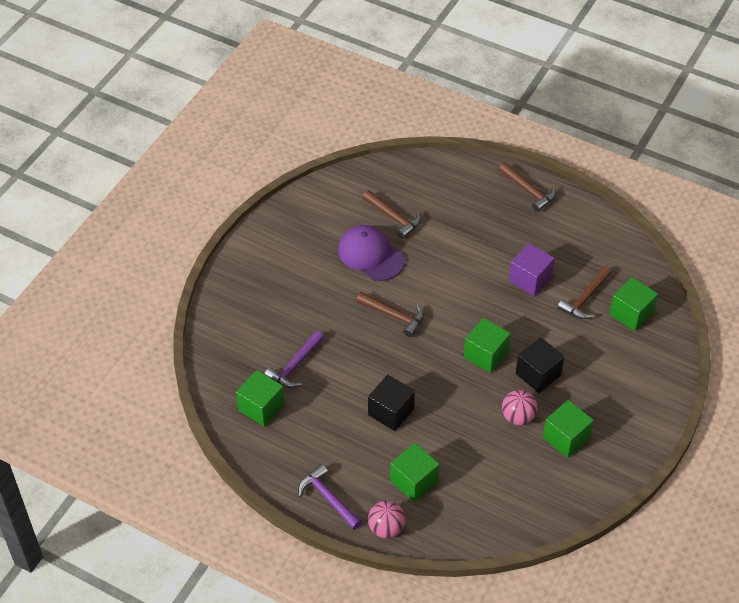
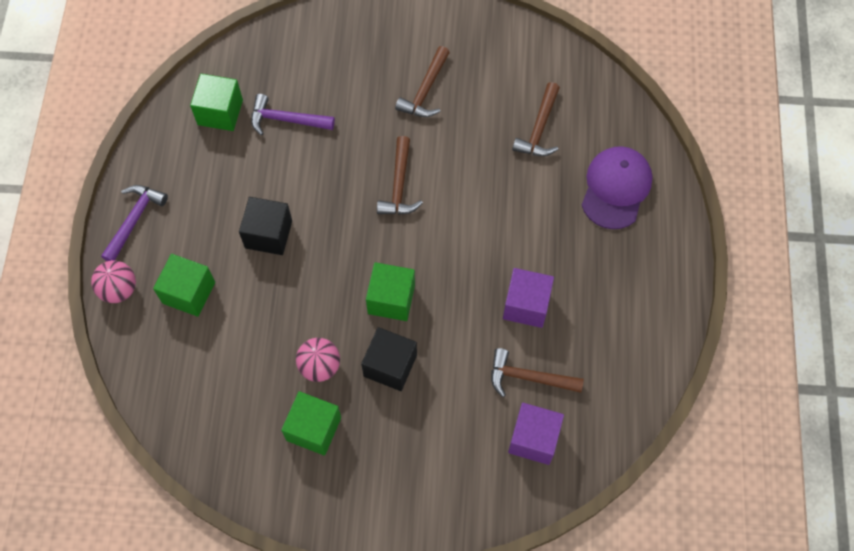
camera: 65 degrees right, 15 degrees up
(370, 255) = (472, 128): purple cap -> purple cap (616, 188)
(529, 191) = (663, 253): brown hammer -> brown hammer (425, 91)
(631, 313) = (533, 439): green cube -> purple cube

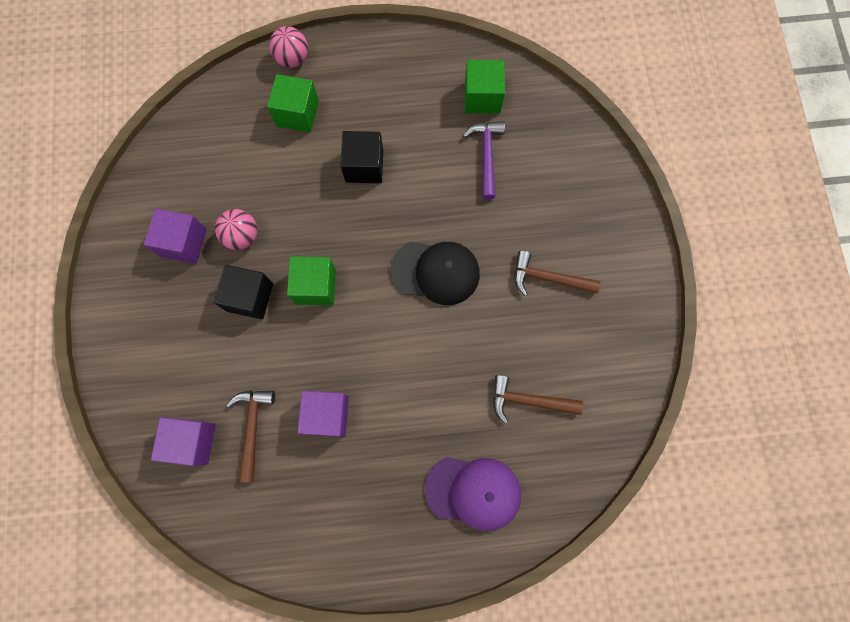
camera: 80 degrees right, 10 degrees up
(134, 220) = (360, 54): purple hammer -> none
(314, 429) = (184, 243): green cube -> purple cube
(399, 185) = (436, 272): brown hammer -> black cap

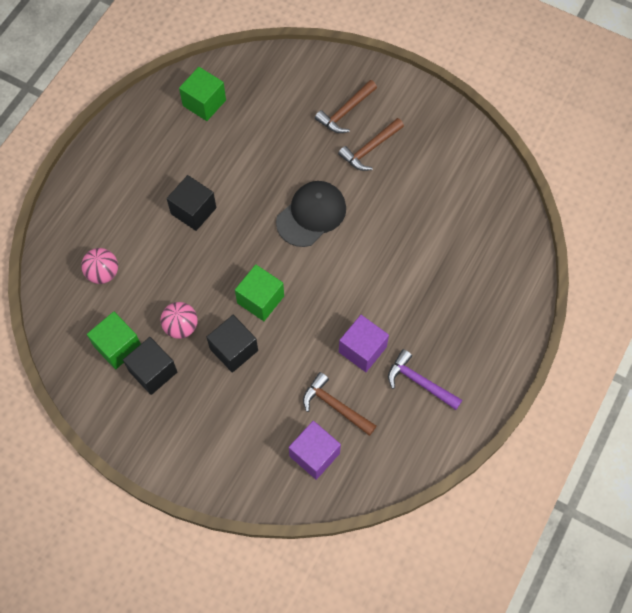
camera: 55 degrees left, 10 degrees down
(184, 243) = (153, 371): purple cube -> black cube
(292, 59) = (64, 206): pink ball -> pink ball (103, 273)
(297, 113) = (113, 230): green cube -> green cube (118, 346)
(473, 492) = (483, 288): purple cap -> none
(486, 156) = (251, 129): purple hammer -> purple hammer (419, 382)
(528, 400) = (445, 216): brown hammer -> brown hammer (345, 112)

